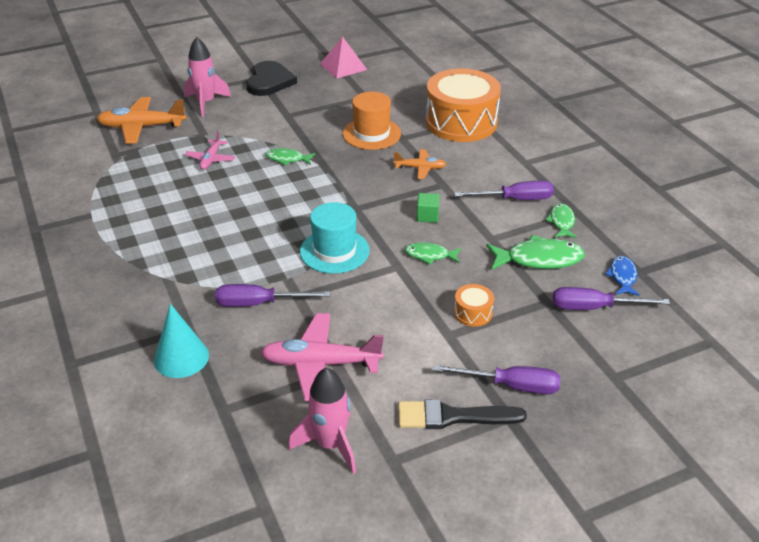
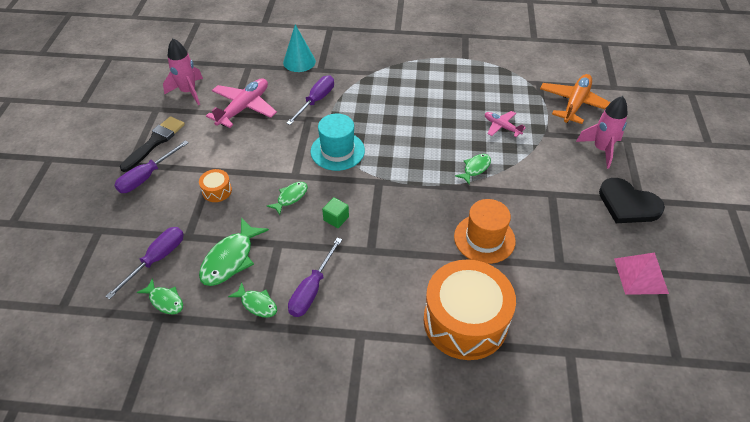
camera: 120 degrees right, 10 degrees up
(420, 168) = (405, 247): orange plane -> none
(622, 276) = (165, 301): blue fish -> green fish

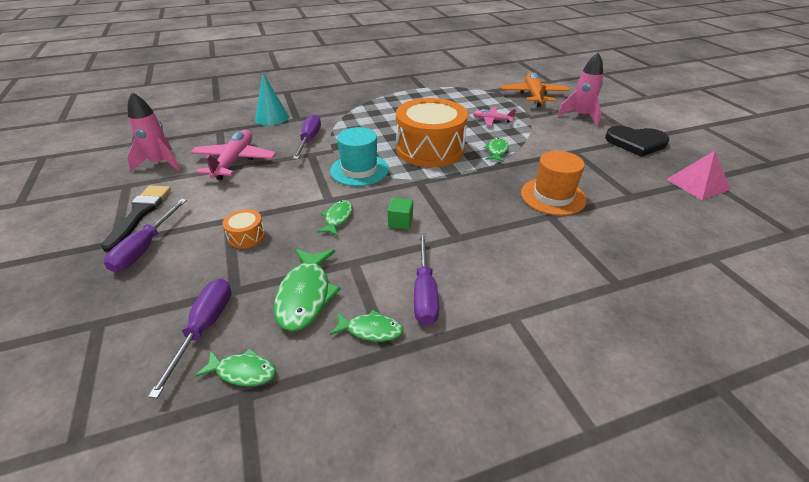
camera: 25 degrees left, 10 degrees down
(465, 321) = (601, 266): orange drum -> orange drum (430, 149)

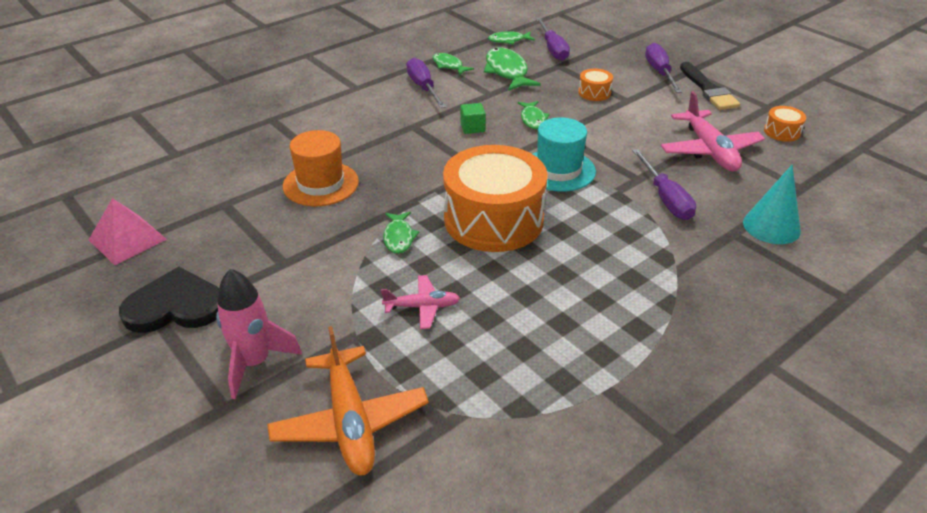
camera: 160 degrees right, 0 degrees up
(160, 163) = (782, 132): pink rocket -> orange drum
(371, 330) = (449, 65): green fish -> green fish turned 60 degrees clockwise

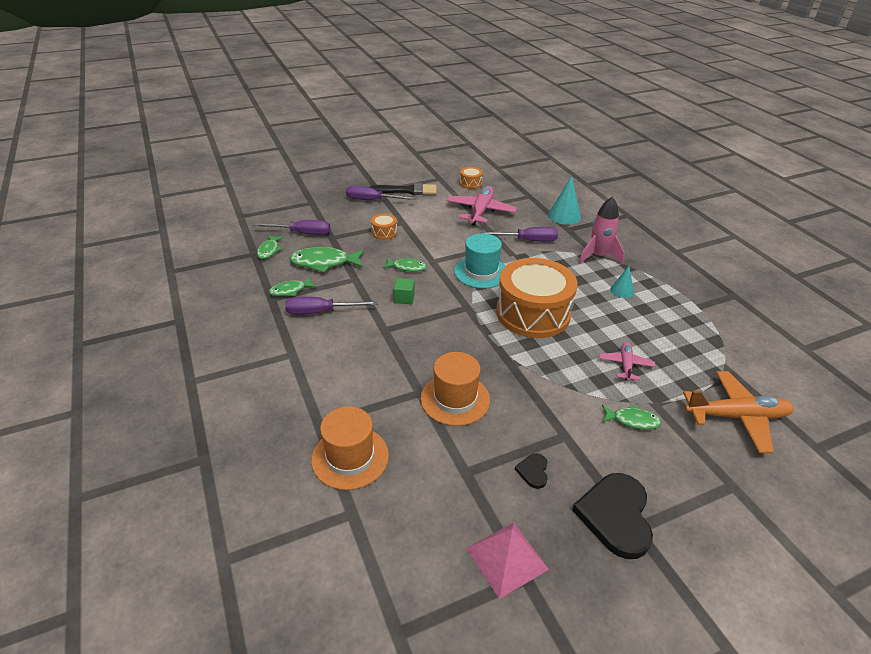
camera: 75 degrees left, 0 degrees up
(229, 245) = (533, 471): none -> black heart
(234, 141) = (350, 457): none -> orange hat
(254, 363) = (684, 463): pink rocket -> pink rocket (598, 256)
(399, 237) = (544, 363): green fish -> green fish (632, 420)
(596, 298) = (622, 291): none -> turquoise cone
(709, 150) = (480, 211): pink plane -> pink plane turned 75 degrees counterclockwise

